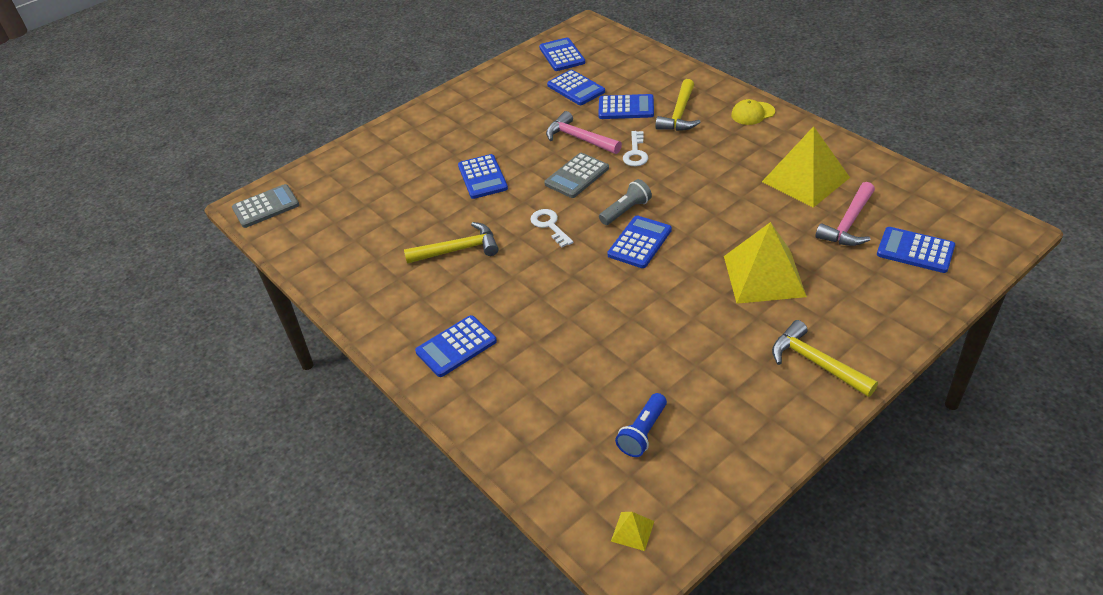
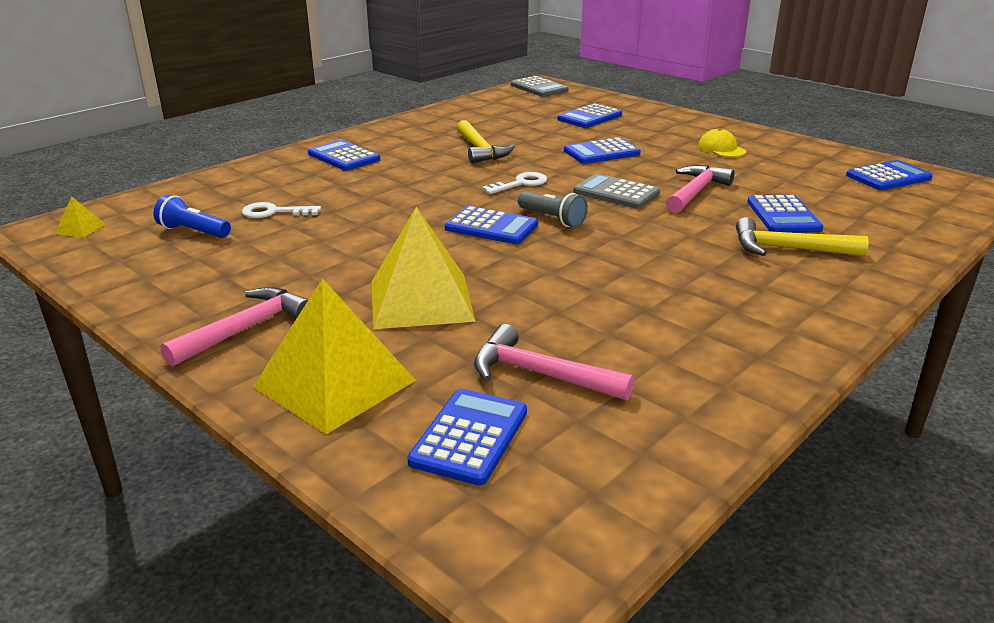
camera: 80 degrees right, 15 degrees down
(576, 88) = (811, 187): blue calculator -> blue calculator (589, 117)
(635, 153) = (677, 222): white key -> white key (274, 212)
(752, 113) = (826, 304): yellow cap -> yellow cap (721, 149)
(805, 179) = (654, 342): yellow pyramid -> yellow pyramid (335, 383)
(816, 363) = (245, 329): yellow hammer -> pink hammer

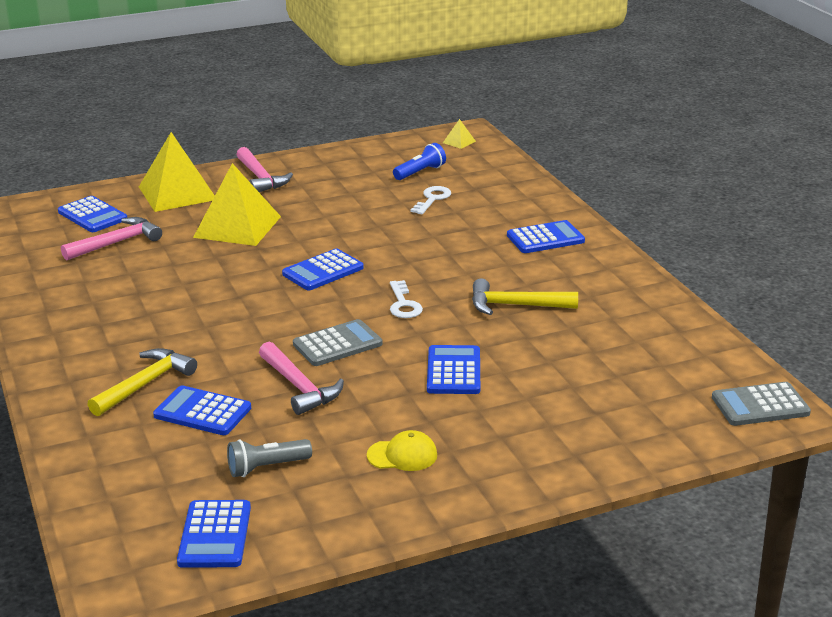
camera: 115 degrees right, 0 degrees up
(552, 219) = (312, 299): grey flashlight -> grey flashlight (267, 467)
(589, 117) = (590, 403): blue calculator -> none

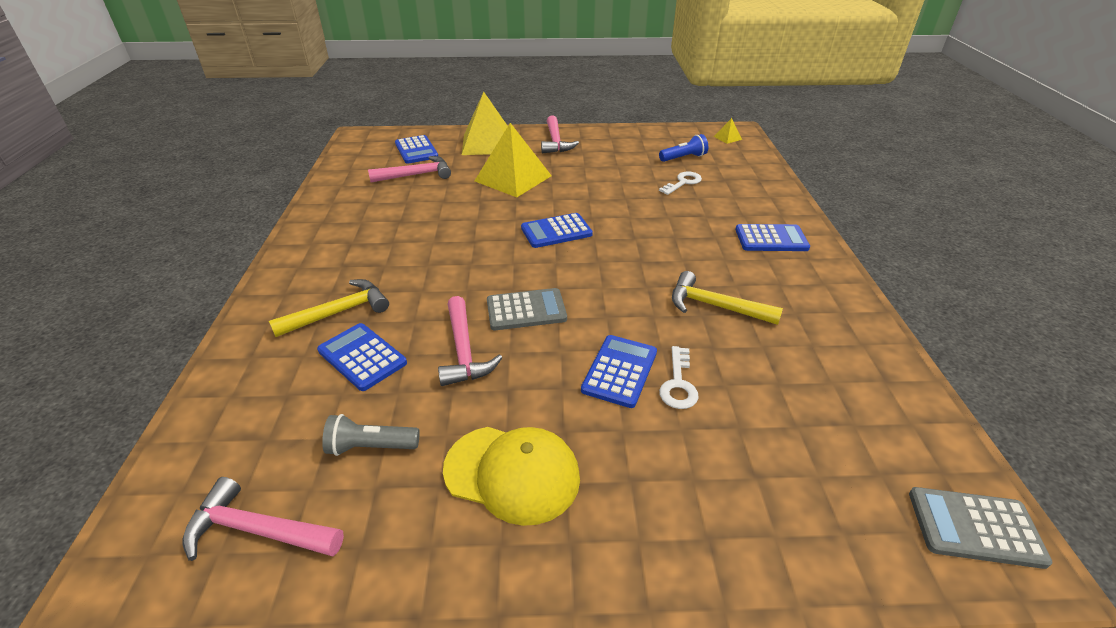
camera: 20 degrees right, 10 degrees up
(214, 535) = (258, 530): blue calculator -> pink hammer
(402, 455) = (512, 473): yellow cap -> yellow cap, size x1.74
(403, 304) = (608, 280): white key -> white key (678, 384)

